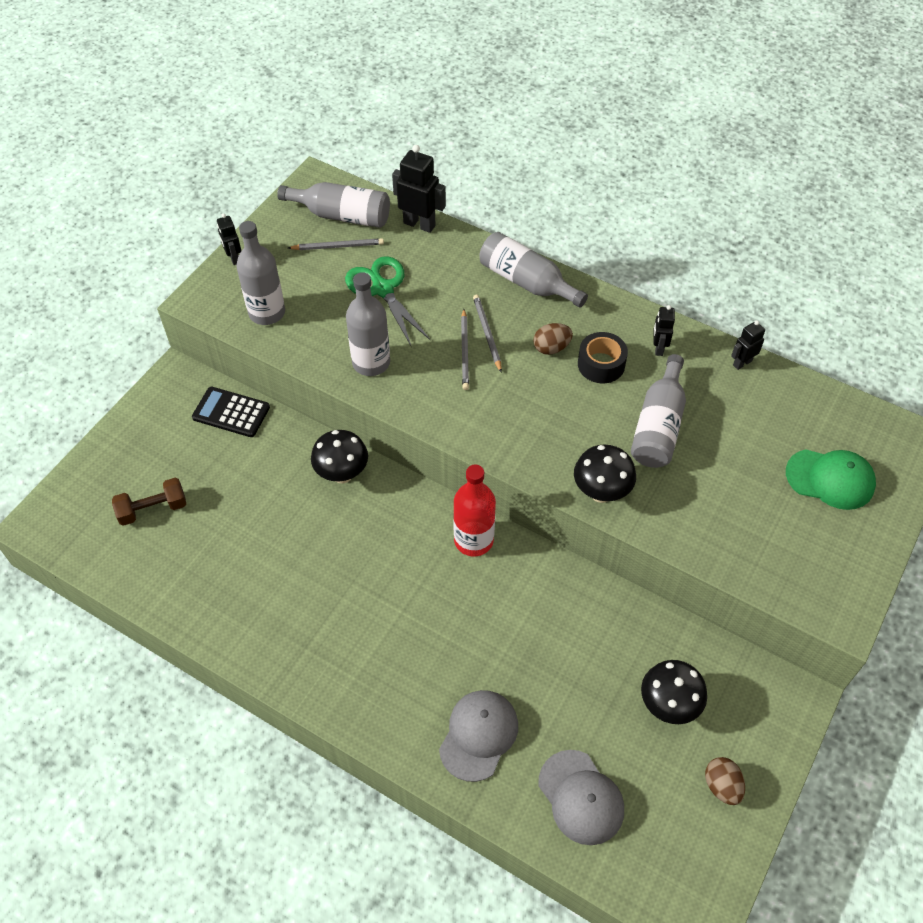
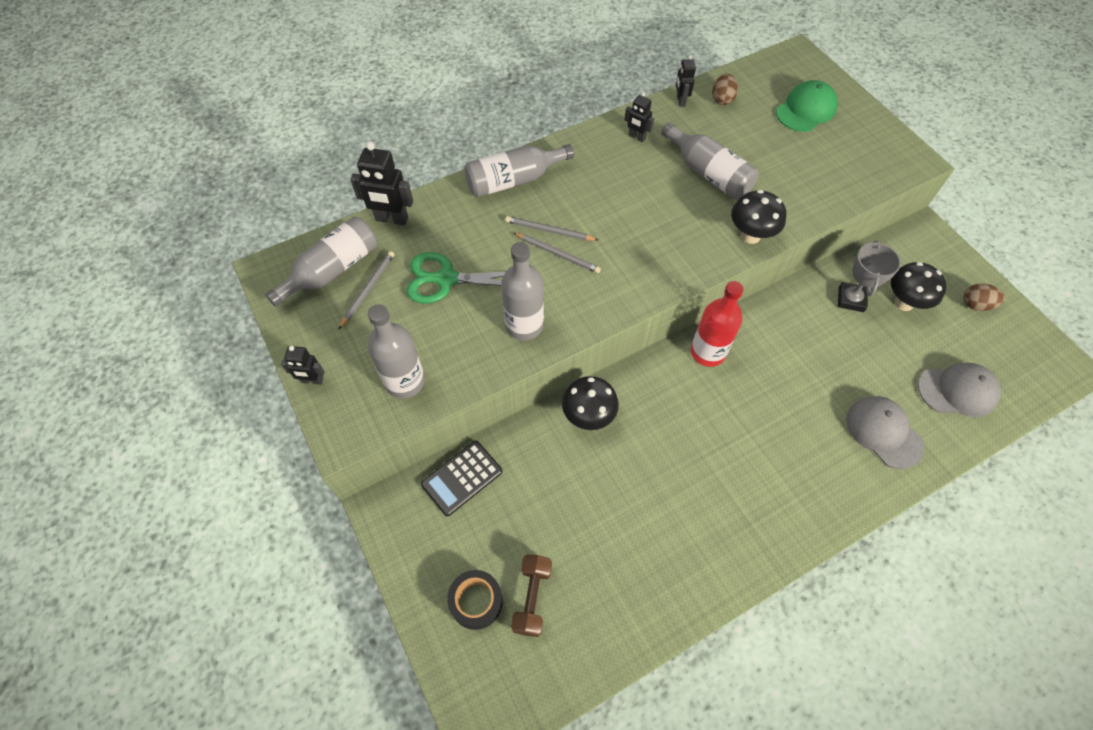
camera: 60 degrees left, 5 degrees up
(419, 224) = (392, 219): black robot -> black robot turned 135 degrees counterclockwise
(551, 348) = (593, 198): brown egg -> brown egg (722, 99)
(601, 364) = (630, 176): black tape -> black tape (476, 601)
(633, 649) = (851, 299): none -> grey trophy

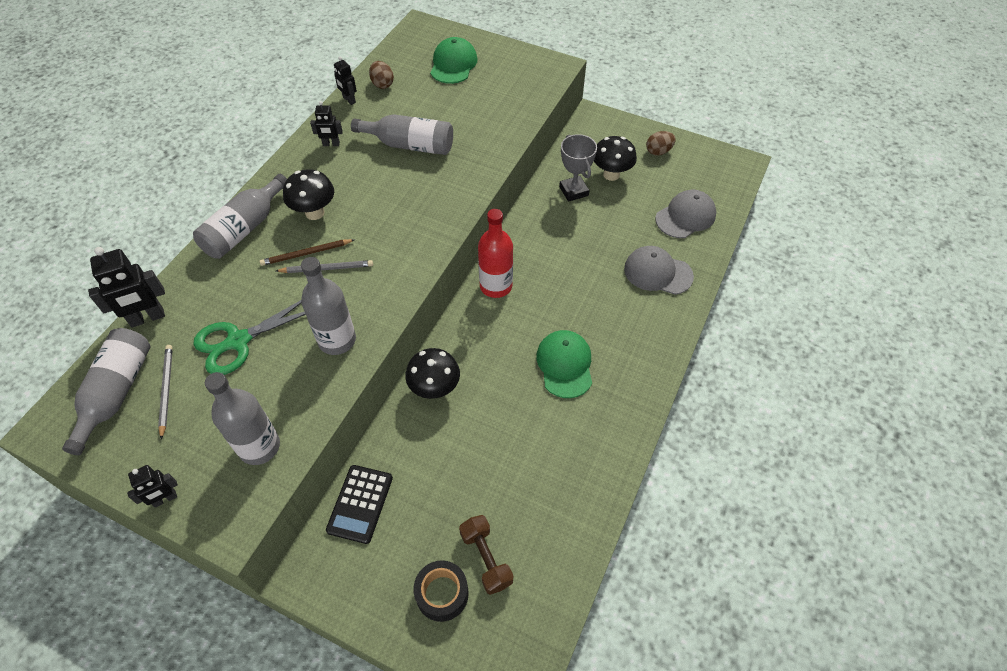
camera: 35 degrees left, 5 degrees down
(549, 231) = (306, 254): grey pencil -> brown pencil
(723, 467) = (565, 365): none -> green cap
(750, 235) = (474, 176): black mushroom -> black mushroom (314, 213)

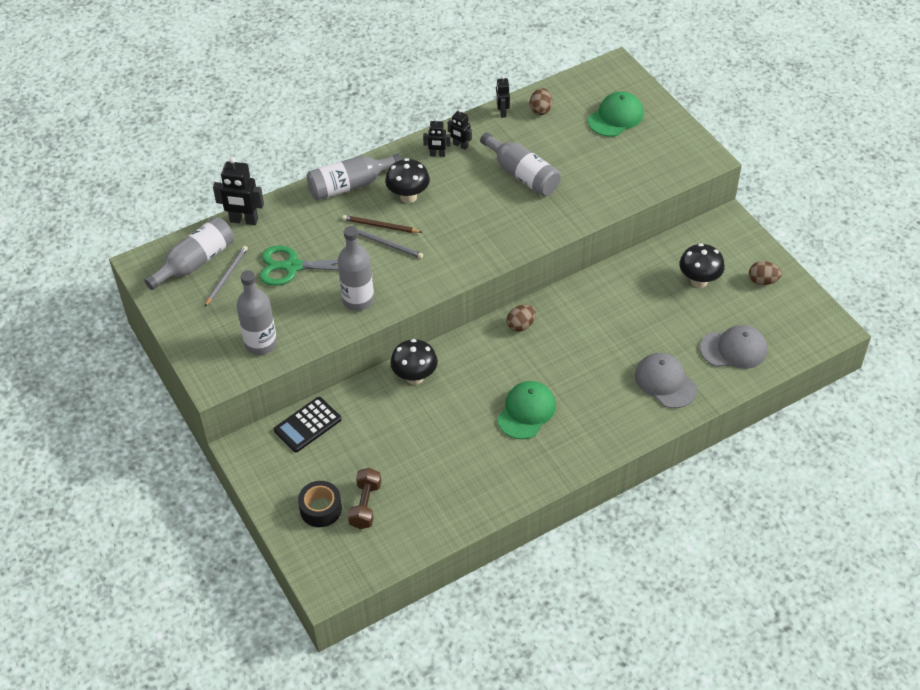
camera: 35 degrees right, 5 degrees down
(165, 499) = (185, 345): black robot -> black robot (437, 155)
(496, 286) = (521, 325): red bottle -> brown egg
(573, 191) = (652, 279): grey trophy -> none

